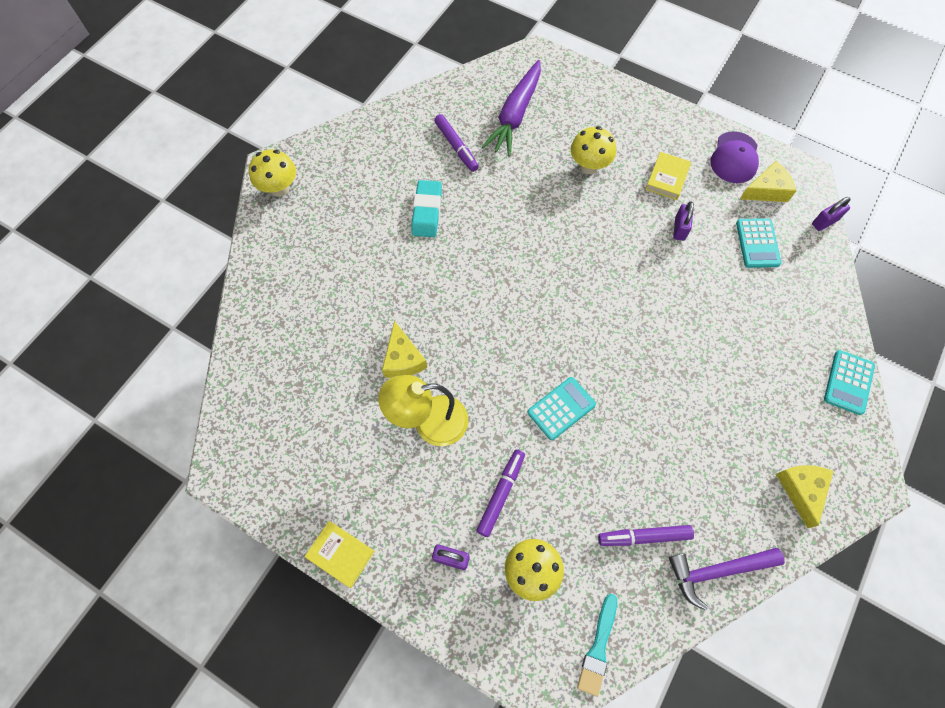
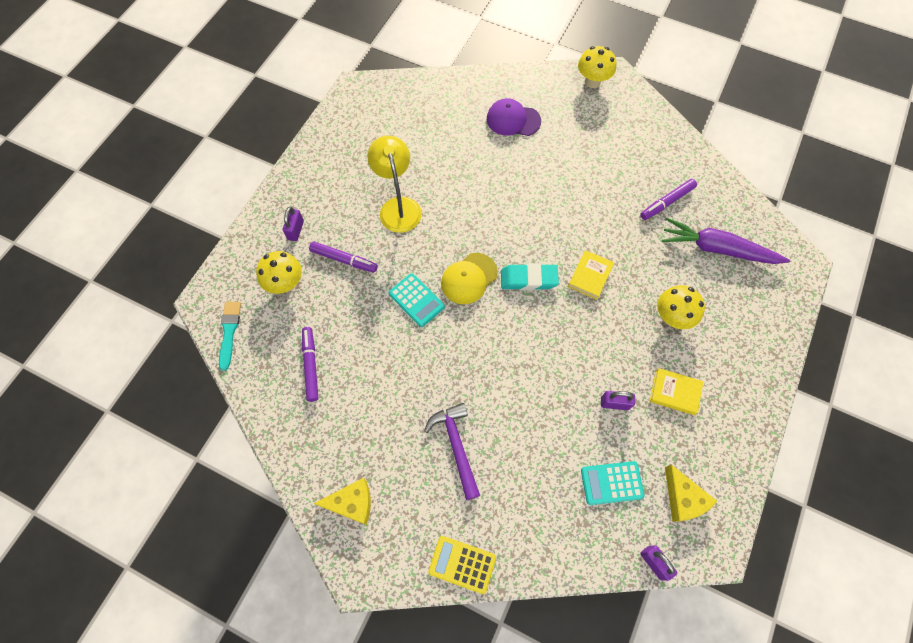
camera: 85 degrees right, 0 degrees up
(341, 554) = (299, 163): yellow book -> yellow book (590, 276)
(403, 359) = (450, 183): yellow cheese -> none
(427, 211) = (591, 186): turquoise eraser -> turquoise eraser (528, 279)
(536, 349) = (469, 278): none -> yellow cap
(598, 648) = (229, 332): turquoise brush -> turquoise brush turned 75 degrees clockwise
(717, 571) = (282, 423): purple hammer -> purple hammer (456, 446)
(734, 158) = (719, 466): purple cap -> purple cap (513, 120)
(848, 382) = (462, 564): turquoise calculator -> yellow calculator

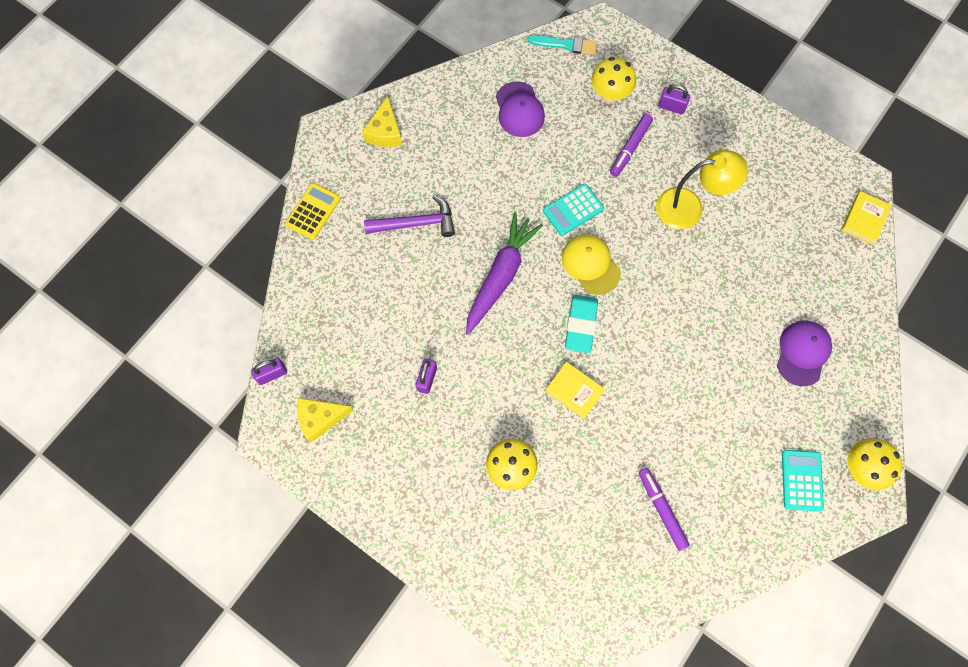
camera: 100 degrees right, 5 degrees up
(311, 365) = (519, 110): purple marker -> purple cap
(611, 483) = (350, 355): turquoise calculator -> turquoise calculator (801, 480)
(674, 392) = (426, 443): yellow book -> yellow book (864, 219)
(717, 249) = (589, 551): purple carrot -> purple carrot (500, 276)

